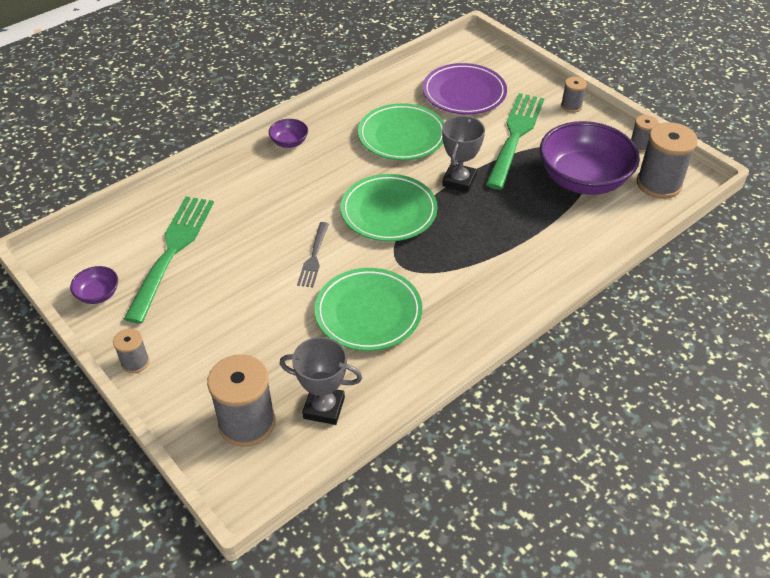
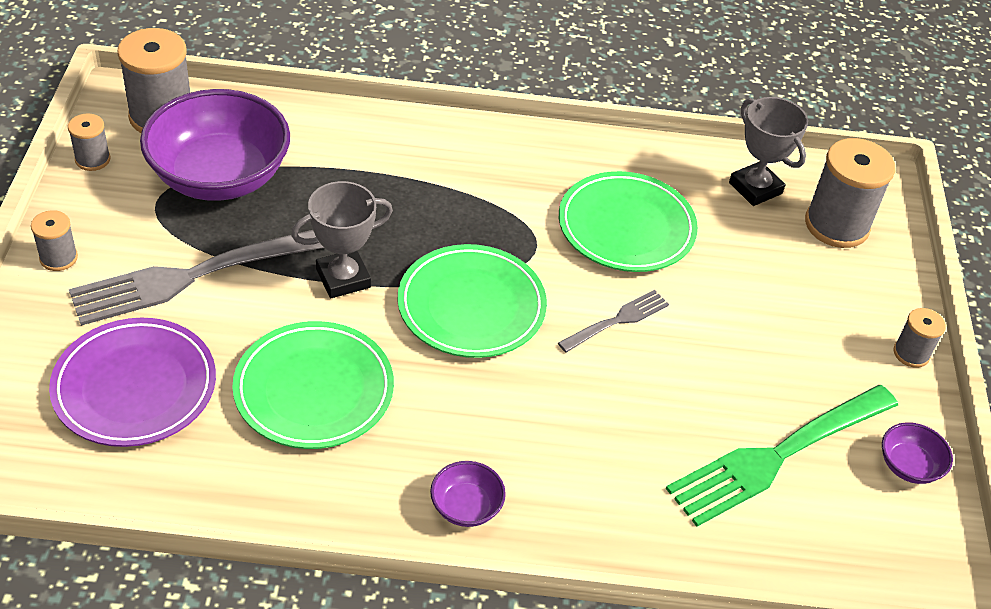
camera: 140 degrees left, 0 degrees up
(515, 137) = (192, 276): green fork -> grey fork

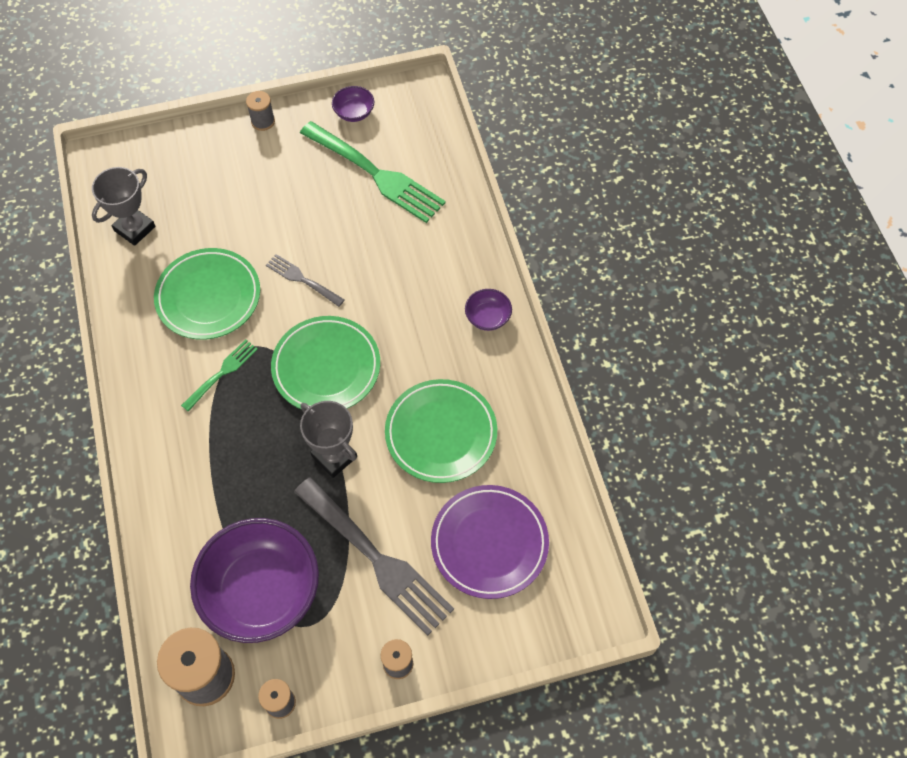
camera: 105 degrees left, 15 degrees up
(509, 212) = (222, 374): none -> green fork
(836, 225) = (156, 175): grey spool -> none

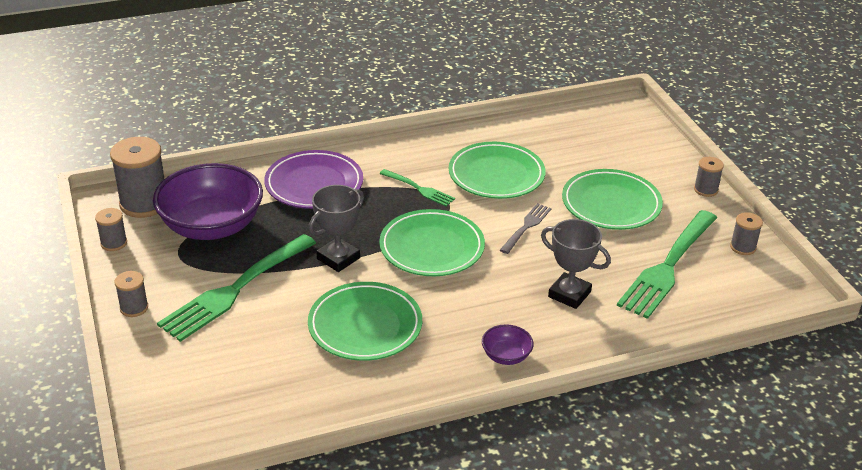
camera: 85 degrees right, 25 degrees down
(135, 229) = (558, 131): grey trophy -> grey trophy (569, 294)
(275, 202) = (611, 204): none -> green plate
(354, 113) = (743, 247): purple bowl -> grey spool
(375, 558) = (236, 289): grey fork -> green fork
(489, 543) = (245, 364): purple plate -> purple plate (314, 184)

